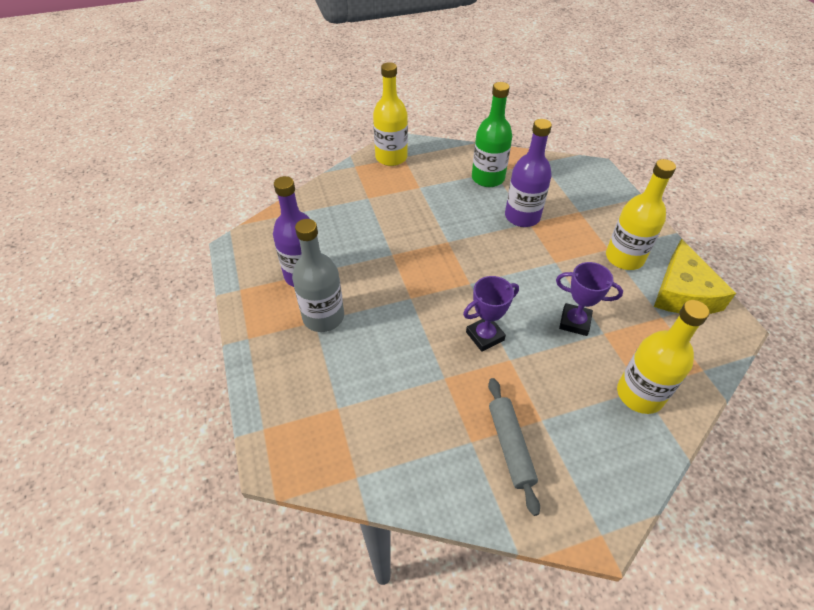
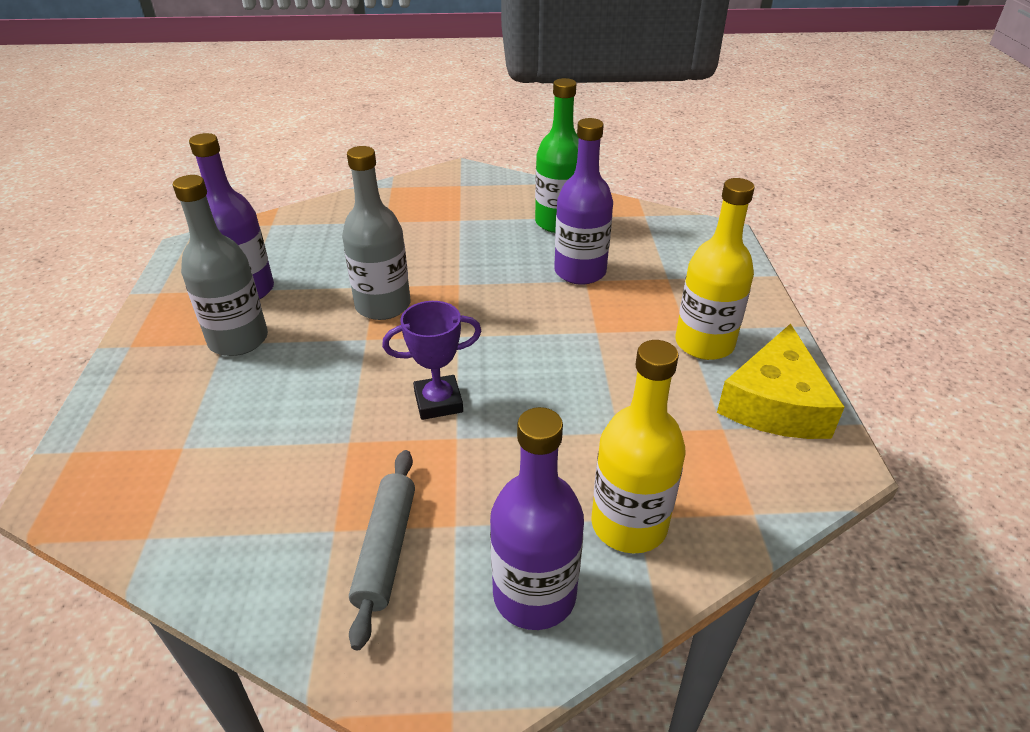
camera: 15 degrees right, 10 degrees down
(391, 157) = (443, 184): yellow bottle -> none
(407, 269) = (383, 305): none -> grey bottle
(574, 322) = (581, 409): purple trophy -> none
(610, 453) = (534, 595): none -> purple bottle

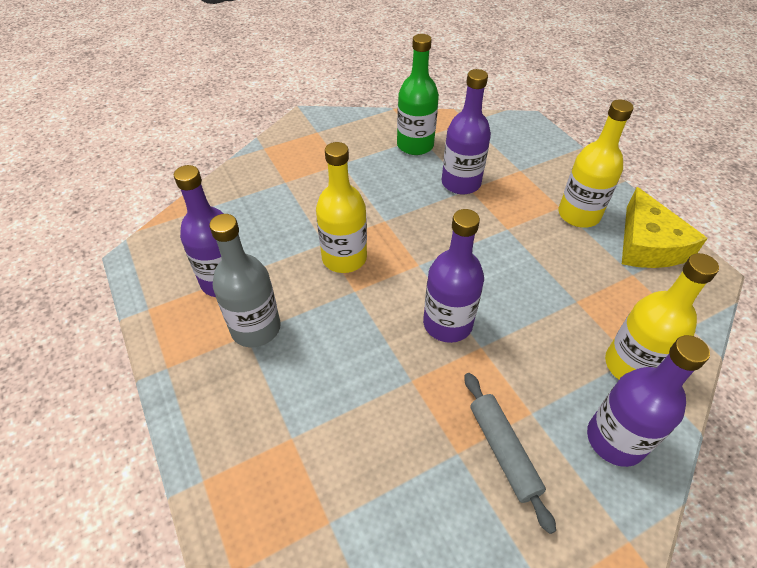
camera: 25 degrees left, 10 degrees up
(383, 305) = (344, 258): grey bottle -> yellow bottle
(438, 402) = (447, 323): purple trophy -> purple bottle

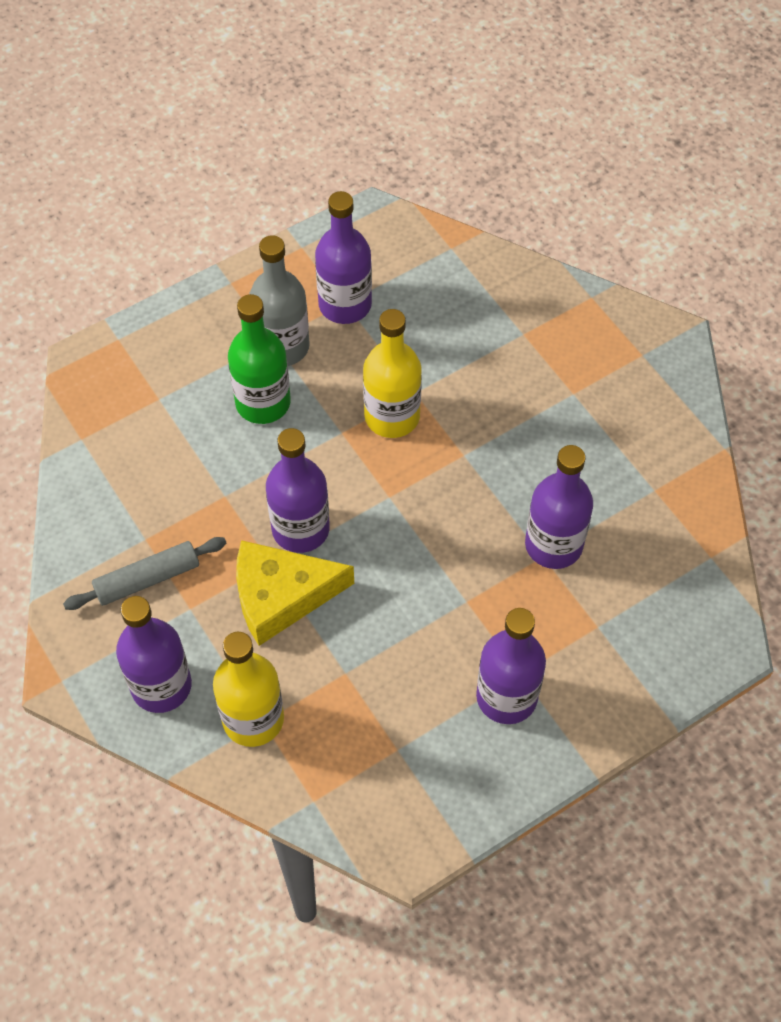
camera: 85 degrees right, 10 degrees up
(415, 145) = (633, 483): green bottle -> green bottle (263, 403)
(578, 215) = (506, 697): yellow bottle -> purple bottle
(648, 244) = (456, 781): yellow cheese -> yellow cheese (281, 596)

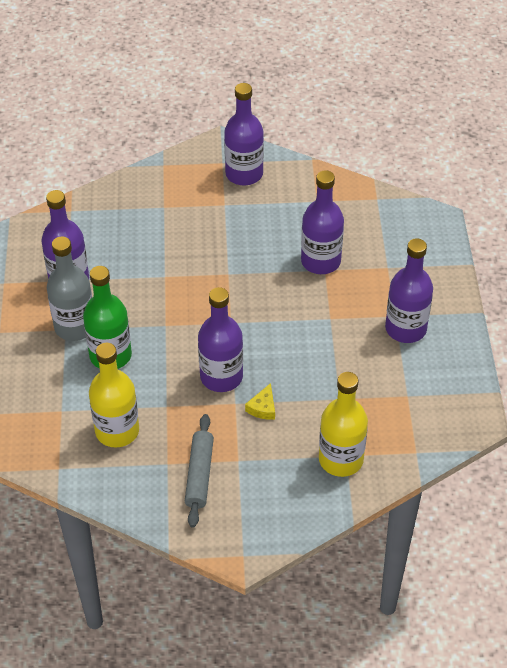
camera: 60 degrees left, 10 degrees down
(161, 686) = (285, 499): purple bottle -> purple bottle (244, 174)
(281, 596) = (263, 408): yellow cheese -> yellow cheese, size x0.43
(392, 416) = (173, 295): yellow bottle -> yellow bottle (117, 431)

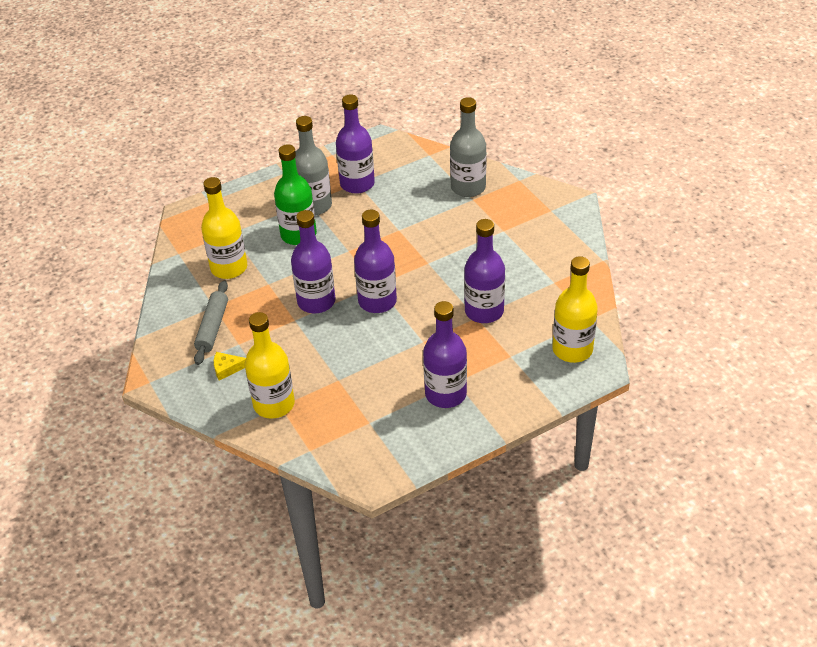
camera: 65 degrees right, 5 degrees down
(144, 203) = (468, 187): none -> grey bottle
(199, 475) = (212, 327): grey rolling pin -> grey rolling pin turned 60 degrees counterclockwise
(244, 174) = (548, 227): purple bottle -> purple bottle (377, 301)
(263, 408) = (299, 337): yellow cheese -> yellow cheese (227, 368)
(405, 225) = (572, 349): none -> yellow bottle

